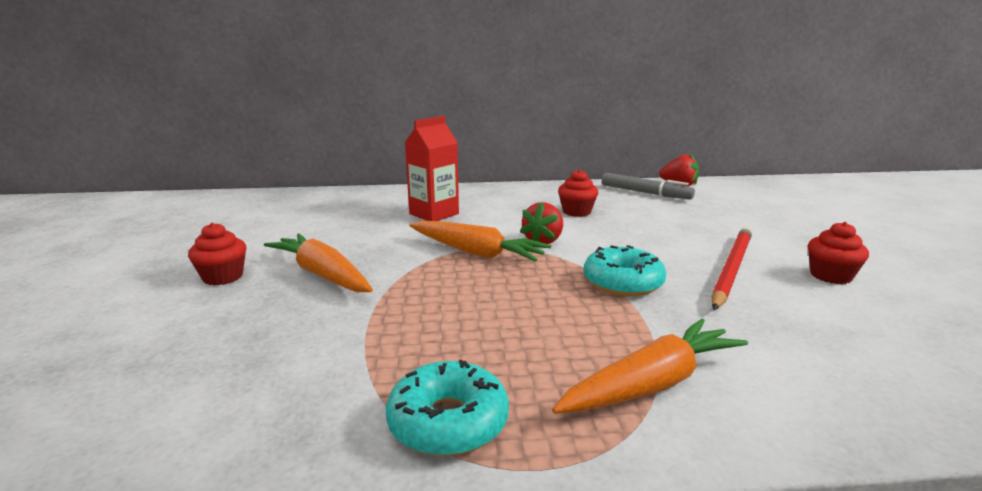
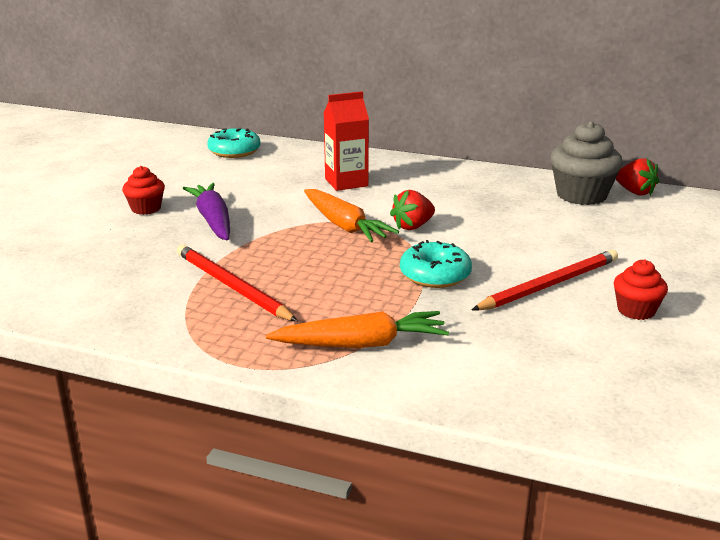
camera: 25 degrees right, 5 degrees up
(322, 274) = (213, 220): orange carrot -> purple carrot
(417, 349) = (231, 286): none -> red pencil
(448, 422) = (211, 330): turquoise donut -> turquoise donut (234, 151)
(576, 212) = (480, 203): red cupcake -> none
(645, 193) = (581, 195): grey marker -> grey cupcake

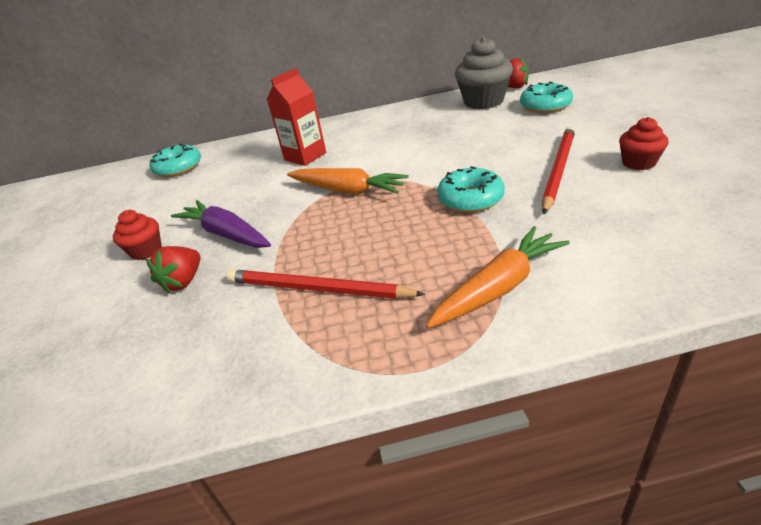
camera: 25 degrees left, 10 degrees up
(413, 226) = (401, 169): red strawberry -> red strawberry (184, 281)
(637, 224) = (545, 106): none -> turquoise donut

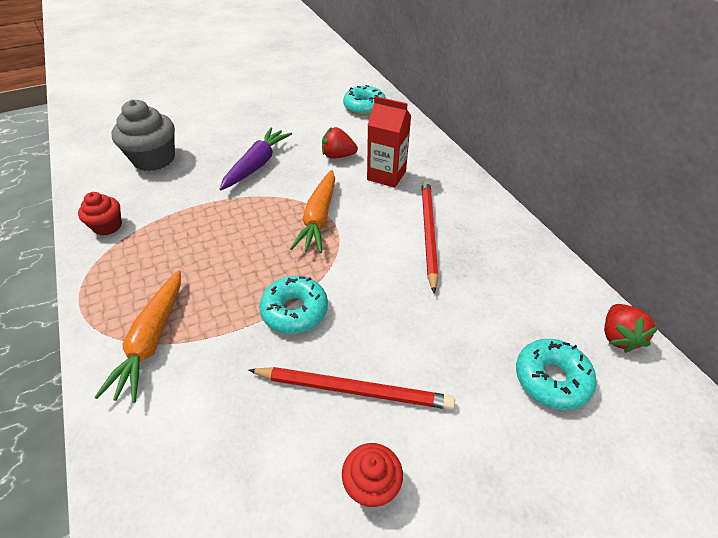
camera: 70 degrees right, 10 degrees up
(146, 250) = (242, 133): red cupcake -> red cupcake (108, 226)
(184, 281) = (201, 163): red strawberry -> red strawberry (338, 156)
(316, 289) = (177, 230): red pencil -> red pencil (428, 232)
(483, 101) = (554, 305): grey cupcake -> grey cupcake (154, 159)
(499, 287) = (152, 340): orange carrot -> orange carrot turned 60 degrees clockwise

